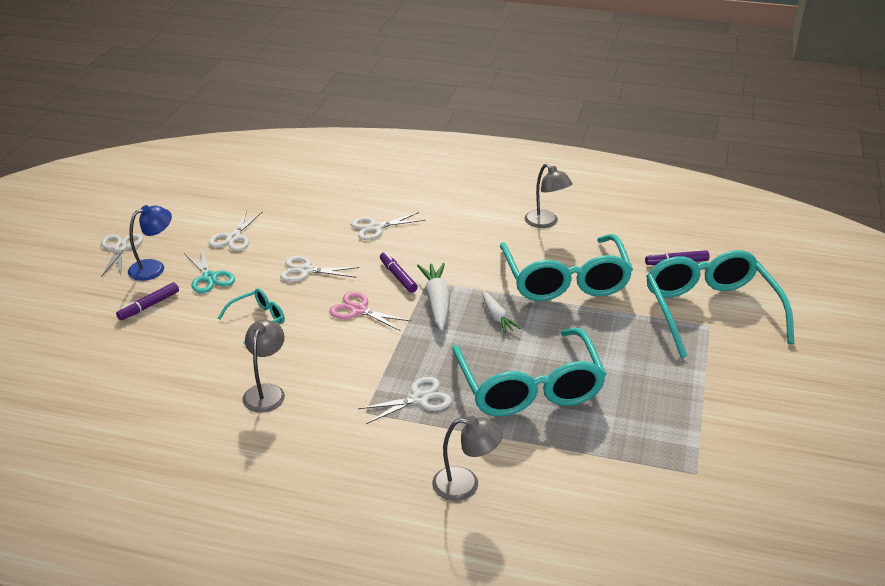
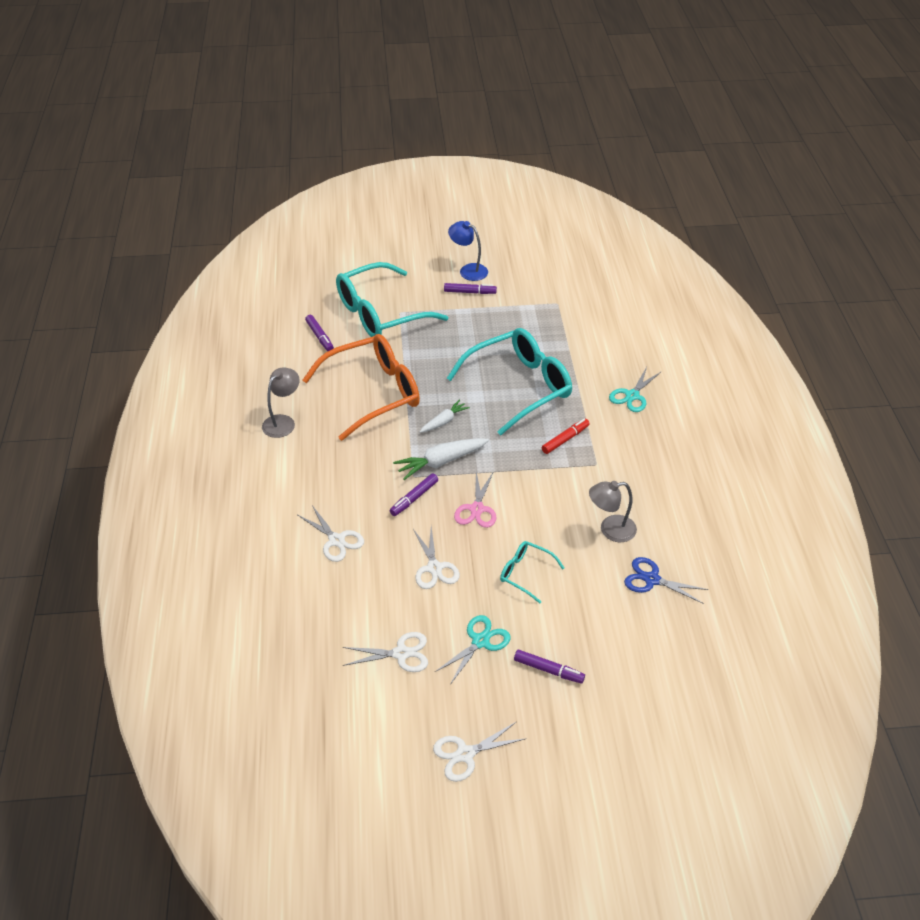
camera: 110 degrees left, 10 degrees up
(154, 267) = (486, 700): blue lamp -> blue lamp (468, 270)
(183, 400) = (652, 579): none -> blue scissors
(419, 399) = (565, 439): white scissors -> red marker
(466, 485) = (632, 396): grey lamp -> turquoise scissors
(565, 280) = (372, 393): turquoise glasses -> orange glasses
(741, 393) = (470, 292): none -> purple marker

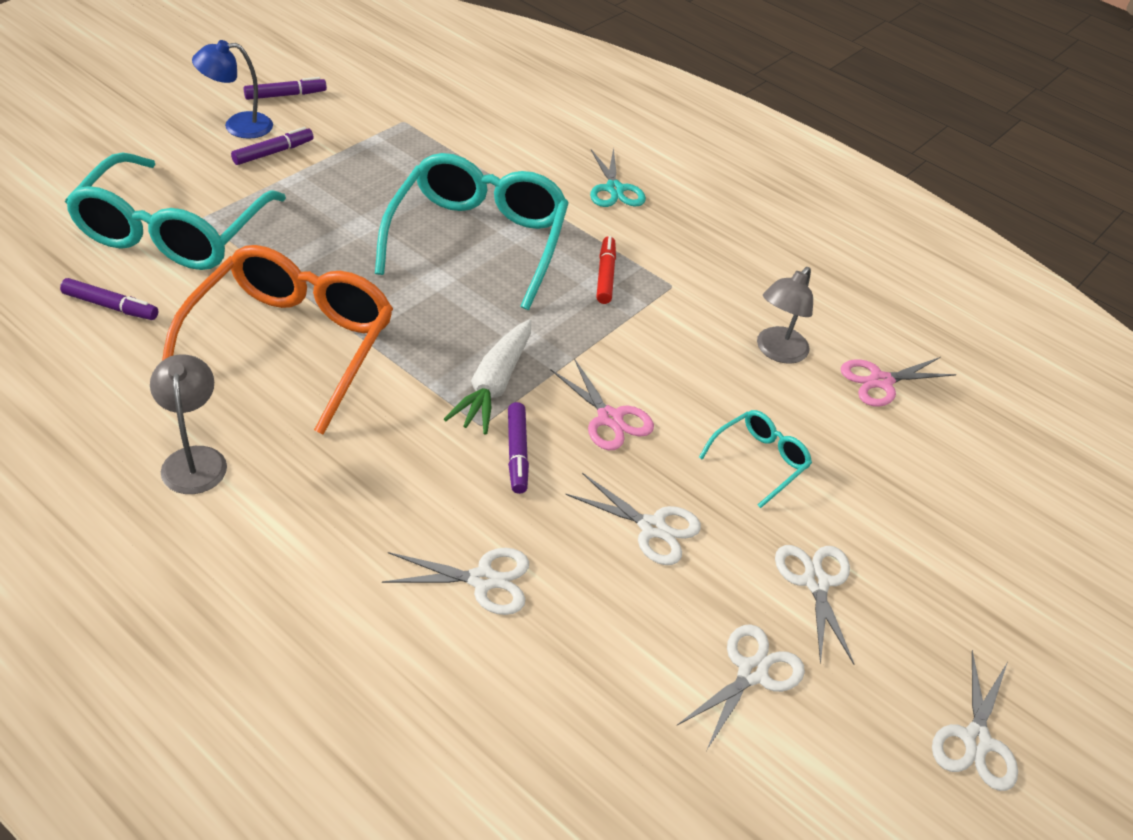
camera: 50 degrees left, 0 degrees up
(444, 421) = (435, 330): white carrot -> none
(480, 641) = (815, 582): turquoise scissors -> white scissors
(526, 574) = (759, 461): turquoise glasses -> turquoise glasses turned 150 degrees clockwise
(548, 670) = (921, 560): purple marker -> purple marker (285, 95)
(652, 579) = (880, 381): blue scissors -> pink scissors

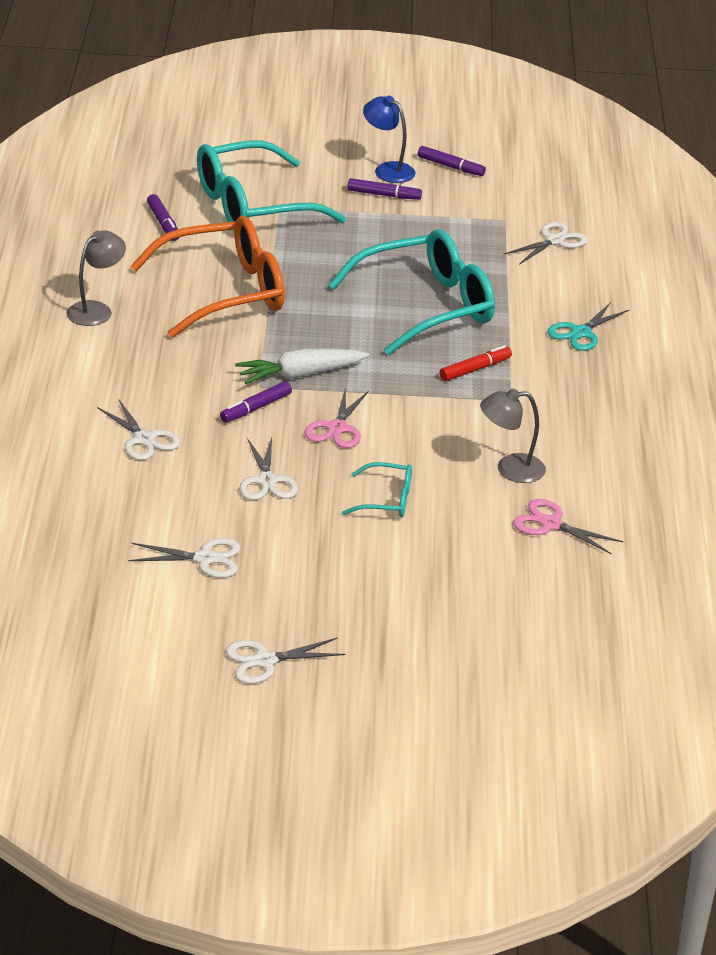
camera: 55 degrees right, 10 degrees down
(815, 582) = (310, 559): white scissors -> white scissors (555, 241)

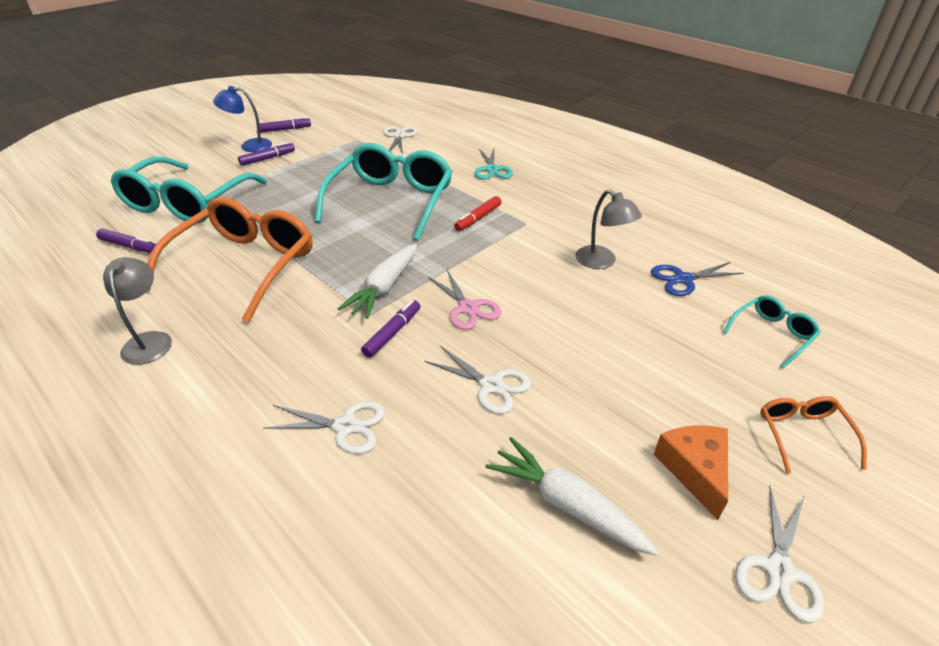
camera: 45 degrees left, 5 degrees up
(205, 559) = (566, 504): white scissors -> white carrot
(256, 408) = (392, 333): purple marker -> purple marker turned 150 degrees counterclockwise
(308, 602) = (694, 470): none -> orange cheese
(386, 500) = (583, 336): turquoise glasses -> turquoise glasses (771, 334)
(415, 643) = (803, 435): none -> orange glasses
(475, 369) = (478, 218): red marker -> red marker turned 150 degrees counterclockwise
(510, 469) = (601, 262): grey lamp -> grey lamp turned 75 degrees counterclockwise
(551, 524) = (683, 279): pink scissors -> blue scissors

